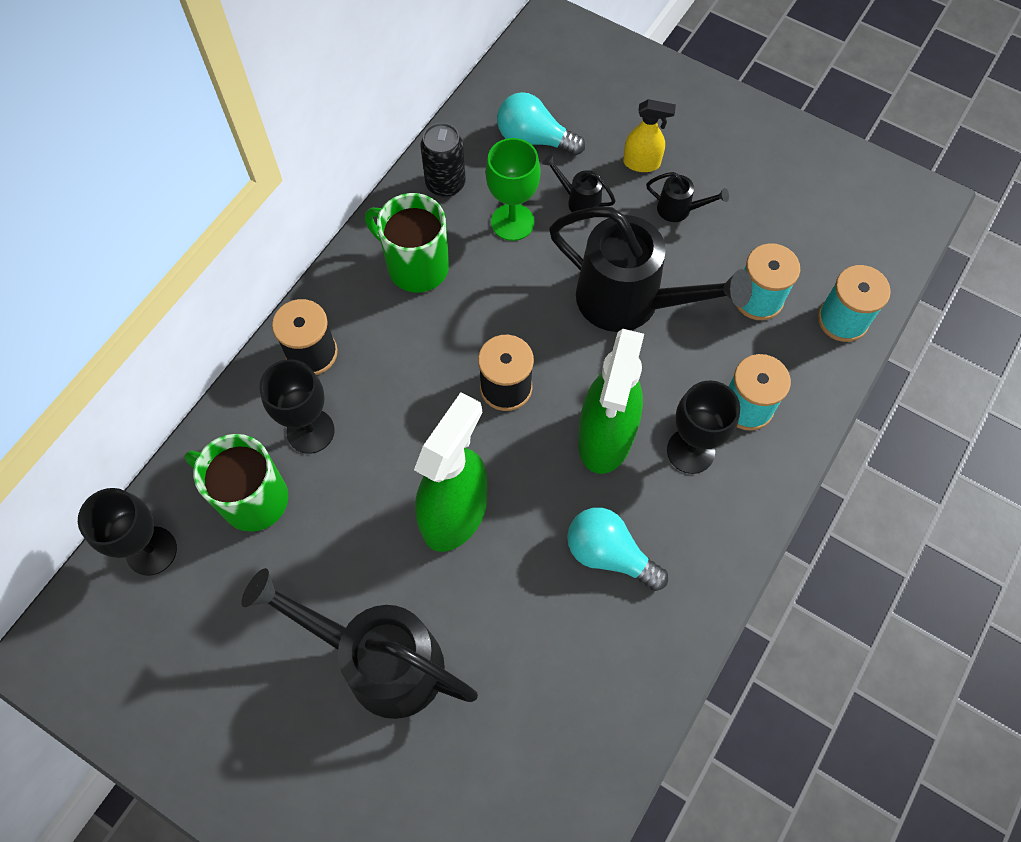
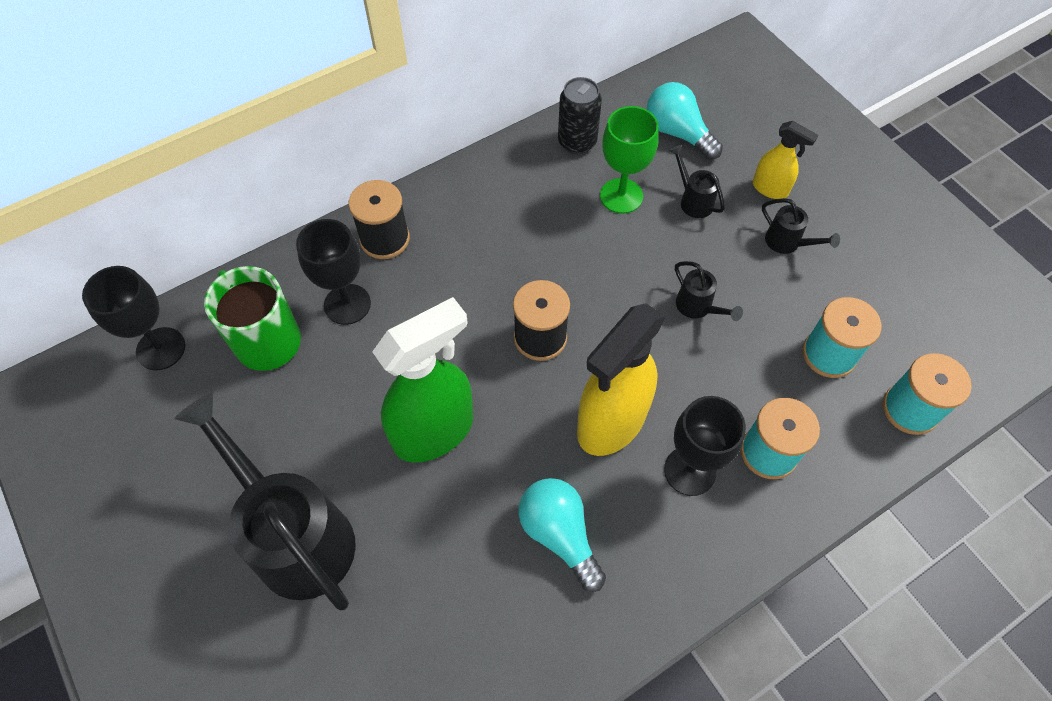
camera: 25 degrees right, 5 degrees down
(416, 266) = (514, 201): green mug -> none
(605, 438) = (611, 423): green spray bottle -> yellow spray bottle
(630, 301) = (697, 307): black watering can -> black watering can, size x0.42

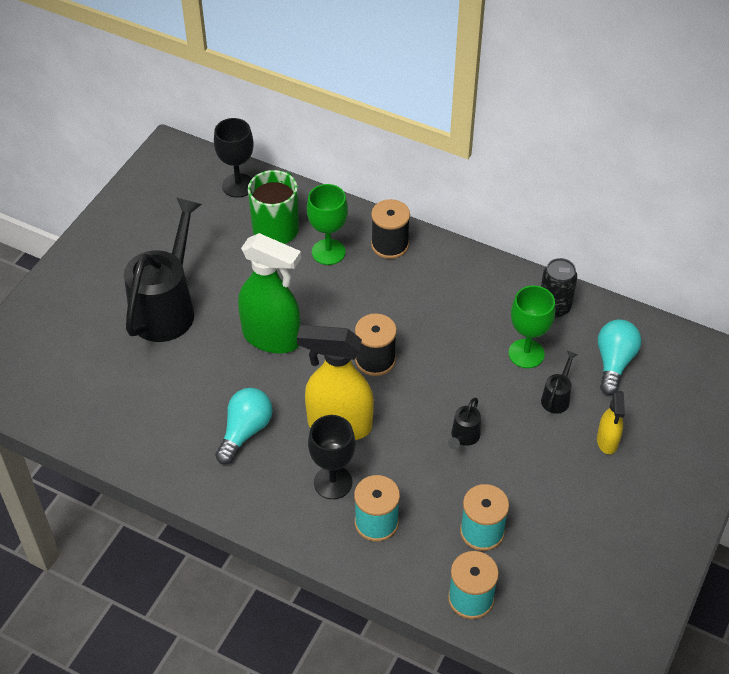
camera: 60 degrees right, 10 degrees down
(347, 304) = (328, 252): black goblet -> green goblet
(787, 243) = (563, 470): black watering can -> none

